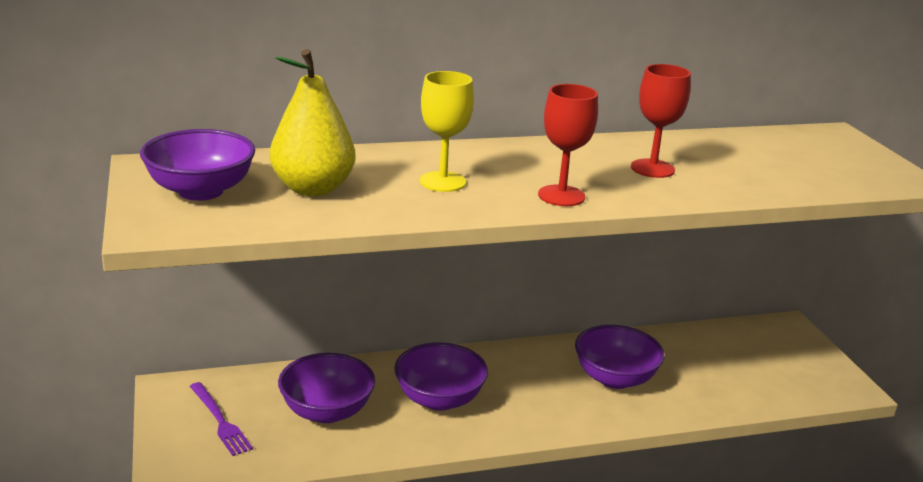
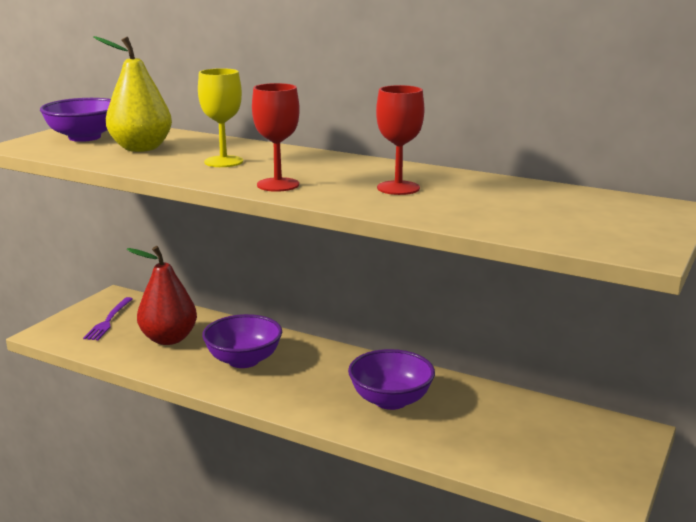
camera: 45 degrees right, 5 degrees down
(327, 411) = (168, 339): purple bowl -> red pear

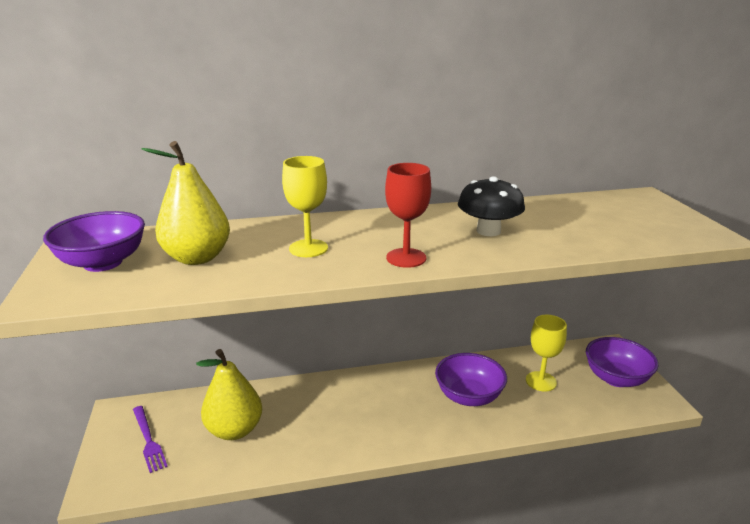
camera: 40 degrees left, 5 degrees up
(168, 339) = (234, 430): red pear -> yellow pear
(243, 360) = (325, 418): purple bowl -> purple bowl (616, 378)
(398, 188) = (488, 231): red goblet -> black mushroom
(488, 422) = (541, 381): none -> yellow goblet

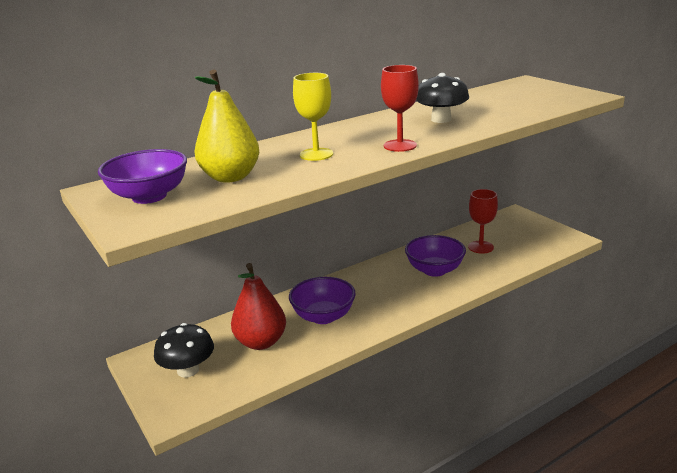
camera: 20 degrees left, 0 degrees up
(148, 440) = (188, 370): purple fork -> black mushroom
(234, 430) = (261, 342): yellow pear -> red pear
(541, 381) = (480, 247): yellow goblet -> red goblet
(616, 378) = (532, 232): purple bowl -> purple bowl (323, 316)

